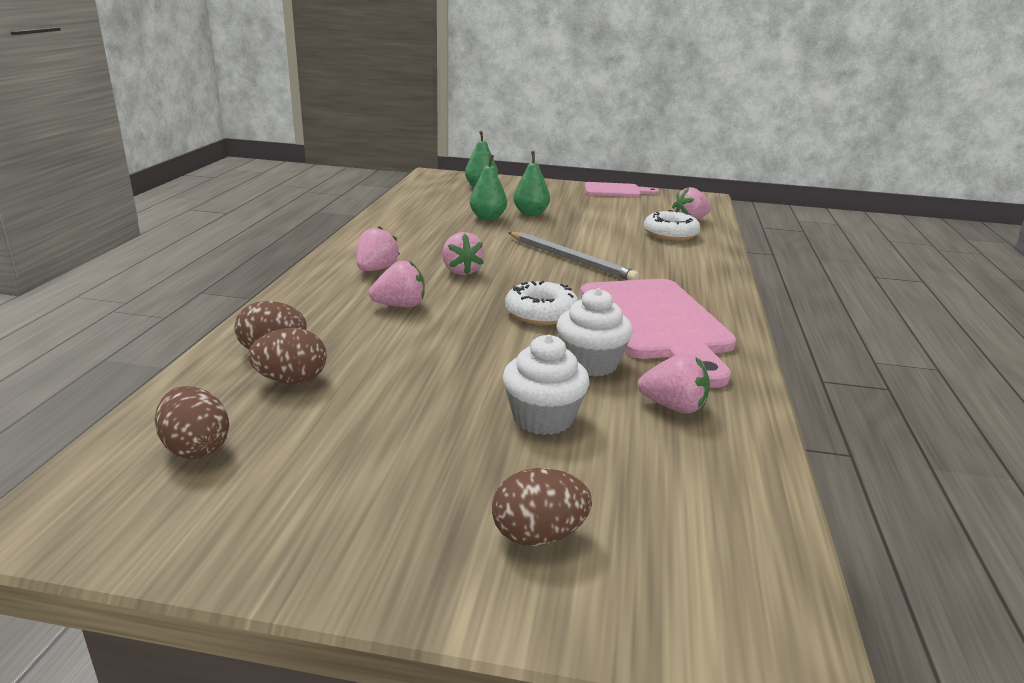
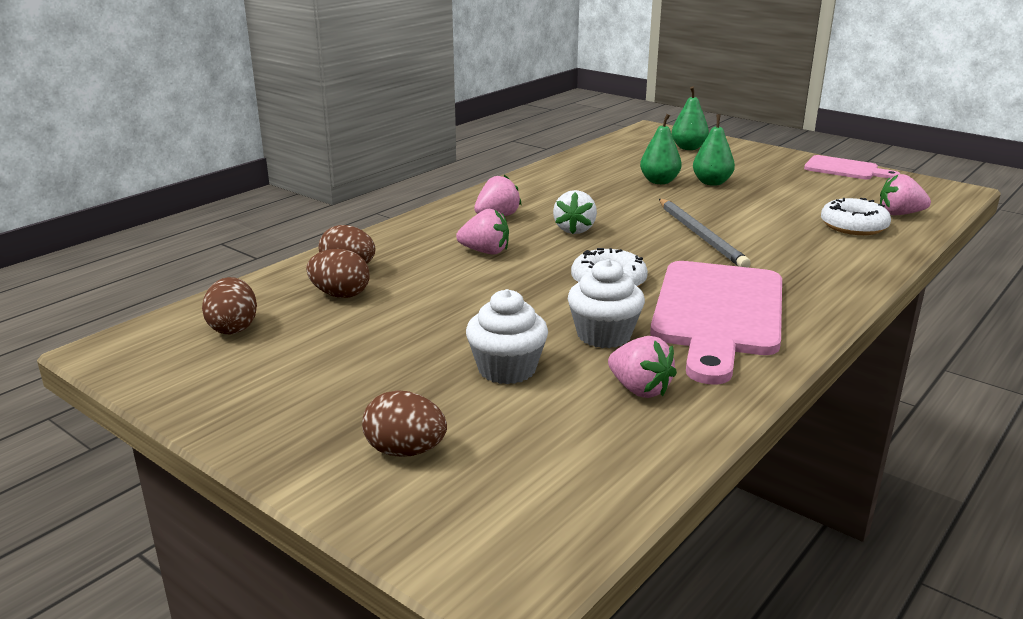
camera: 30 degrees right, 0 degrees up
(461, 271) = (574, 230): pink strawberry -> white strawberry

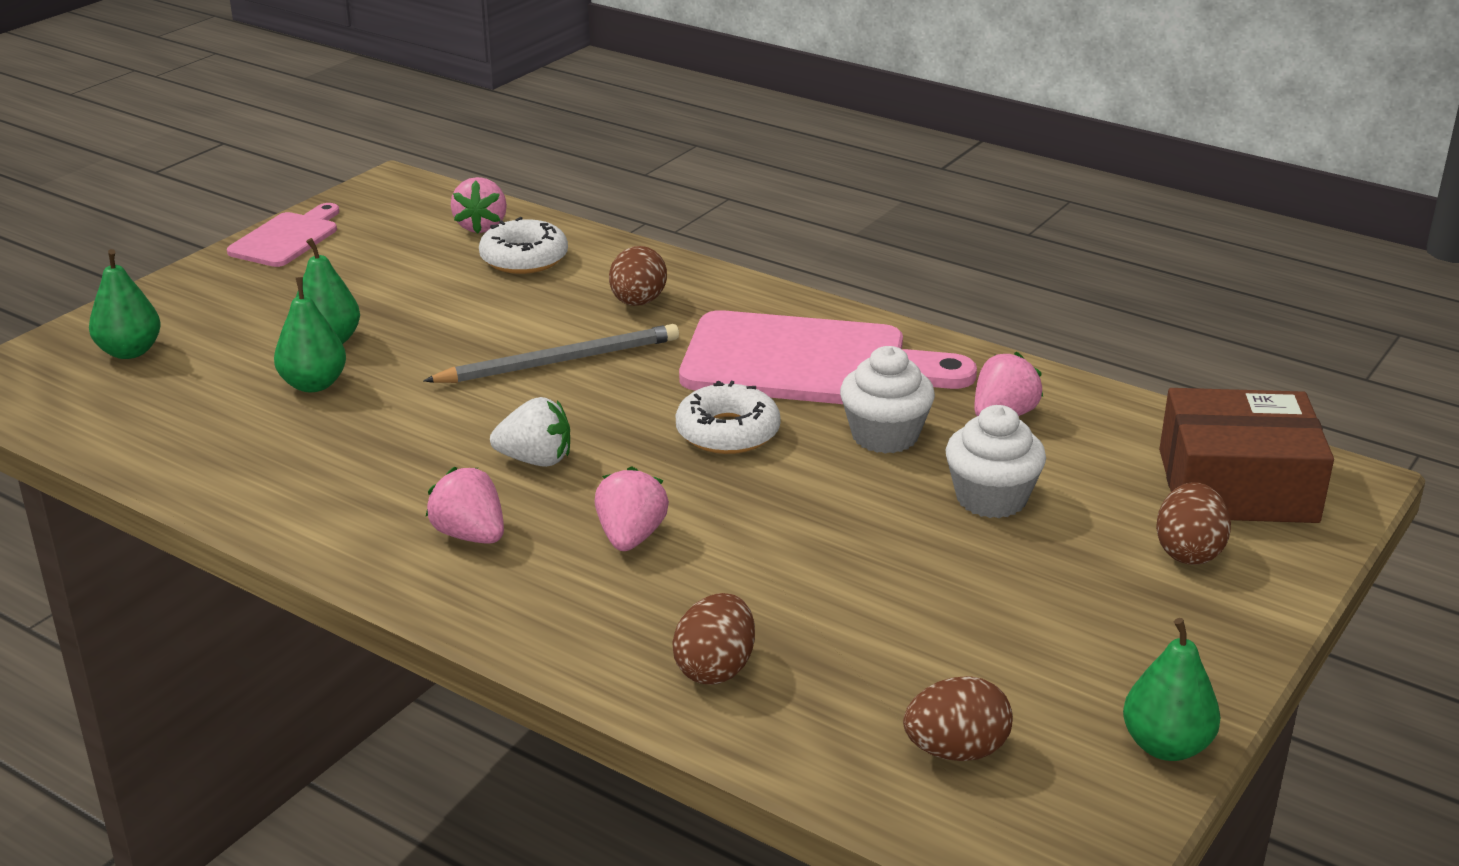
camera: 95 degrees left, 5 degrees up
(184, 399) = (1166, 746): none -> green pear
(340, 295) = (816, 661): brown egg -> brown egg (638, 302)
(507, 502) = (1237, 486): none -> brown box

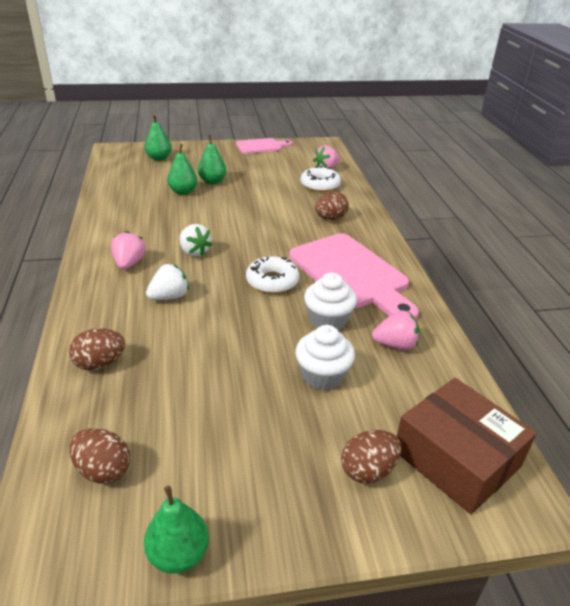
camera: 45 degrees right, 5 degrees up
(560, 361) = (265, 224): grey pencil -> none
(631, 537) = (169, 297): pink strawberry -> white strawberry

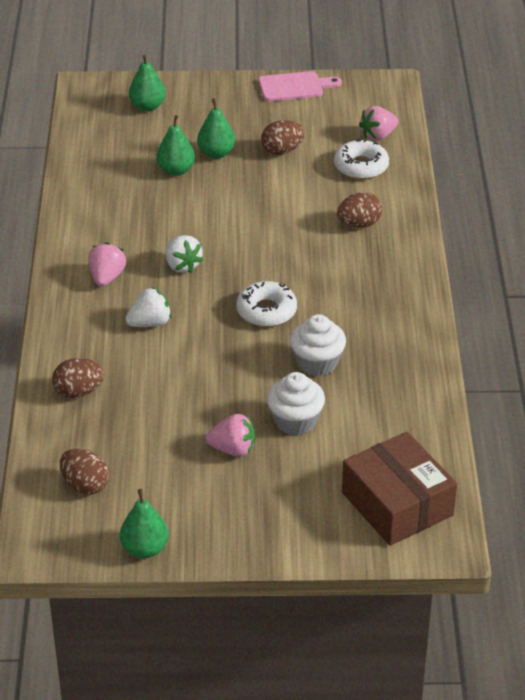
camera: 10 degrees right, 5 degrees up
(351, 274) = (361, 307): pink cutting board -> none
(368, 470) = (313, 506): brown egg -> brown egg (282, 151)
(395, 345) = (381, 395): pink strawberry -> pink strawberry (233, 449)

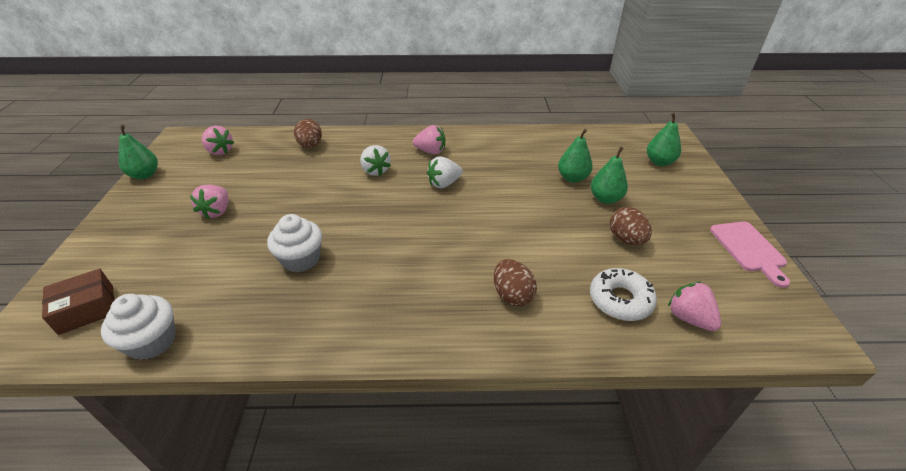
camera: 90 degrees right, 0 degrees up
(85, 485) = (220, 151): brown egg -> pink strawberry
(266, 311) = (379, 228): white donut -> none
(295, 421) = (231, 245): white cupcake -> white cupcake (152, 341)
(397, 504) = (87, 309): brown box -> brown box, size x0.60

